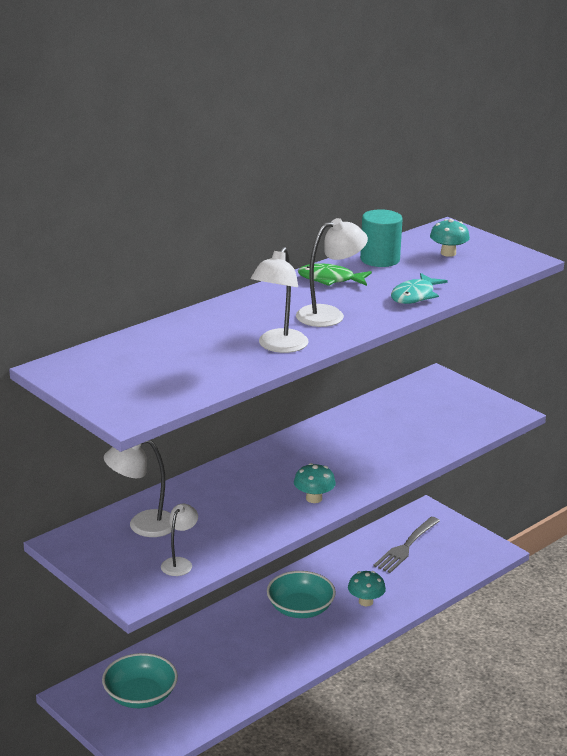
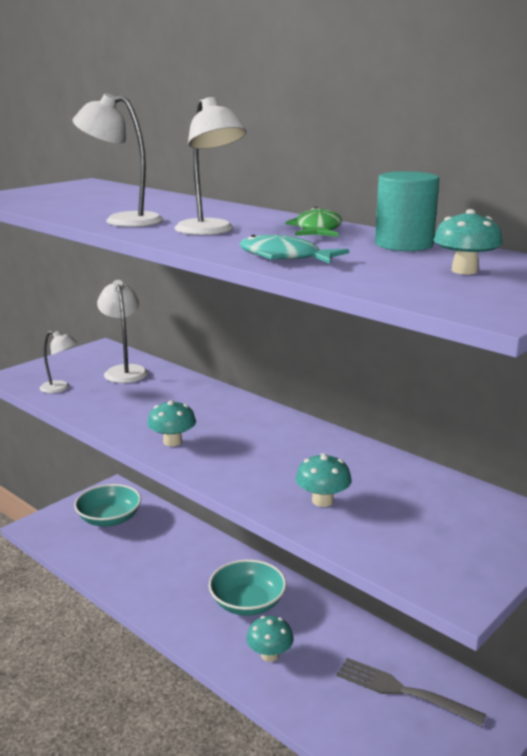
camera: 85 degrees right, 5 degrees down
(412, 442) = (322, 501): none -> turquoise mushroom

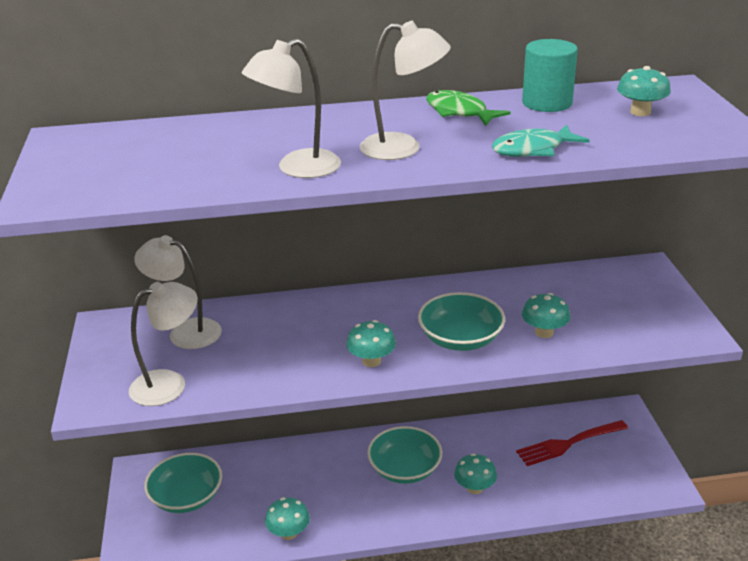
camera: 50 degrees left, 10 degrees up
(60, 388) = (169, 384): white lamp -> white lamp, size x1.58
(117, 580) = (289, 533): none -> turquoise mushroom
(254, 466) = (460, 339): none -> turquoise bowl
(403, 691) = (569, 443): grey fork -> red fork

